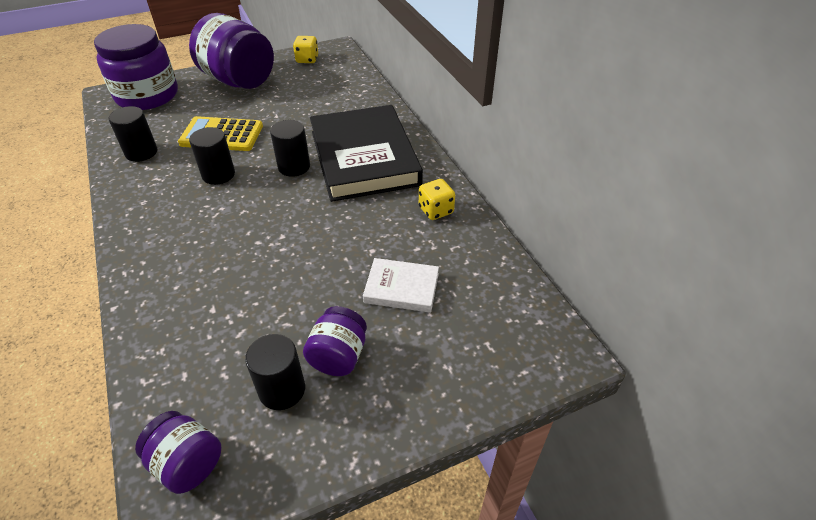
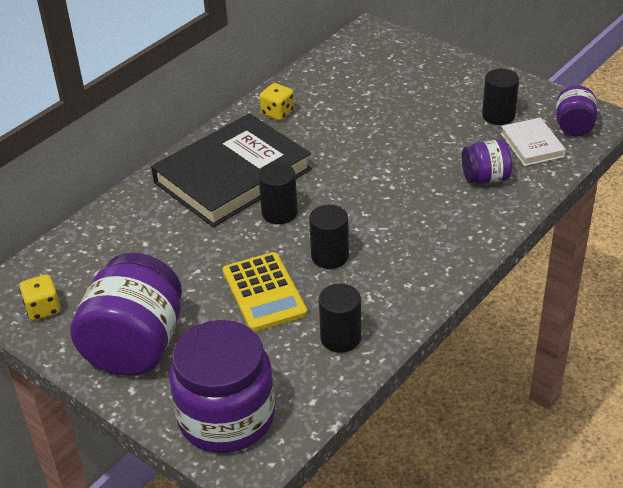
camera: 115 degrees left, 5 degrees down
(338, 356) = (454, 105): purple jar -> purple jar (485, 178)
(401, 288) = (375, 101): white book -> white book (532, 145)

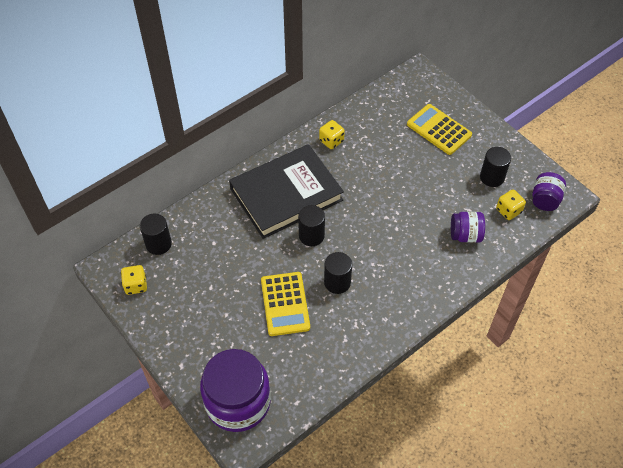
camera: 10 degrees right, 15 degrees up
(135, 346) = (190, 330): purple jar -> none
(340, 338) = (327, 354): black cylinder -> black cylinder (158, 244)
(414, 81) = (439, 130): none -> yellow calculator
(532, 145) = (508, 211): white book -> yellow dice

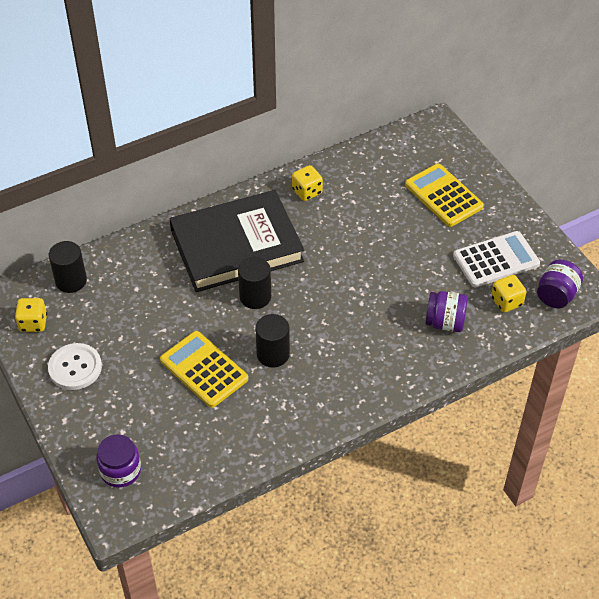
camera: 10 degrees right, 5 degrees down
(179, 319) = (75, 368): none -> white button
(238, 402) = (120, 471): purple jar -> purple jar, size x0.52
(285, 304) = (204, 369): yellow calculator -> yellow calculator turned 135 degrees clockwise
(492, 177) = (496, 260): black cylinder -> white calculator

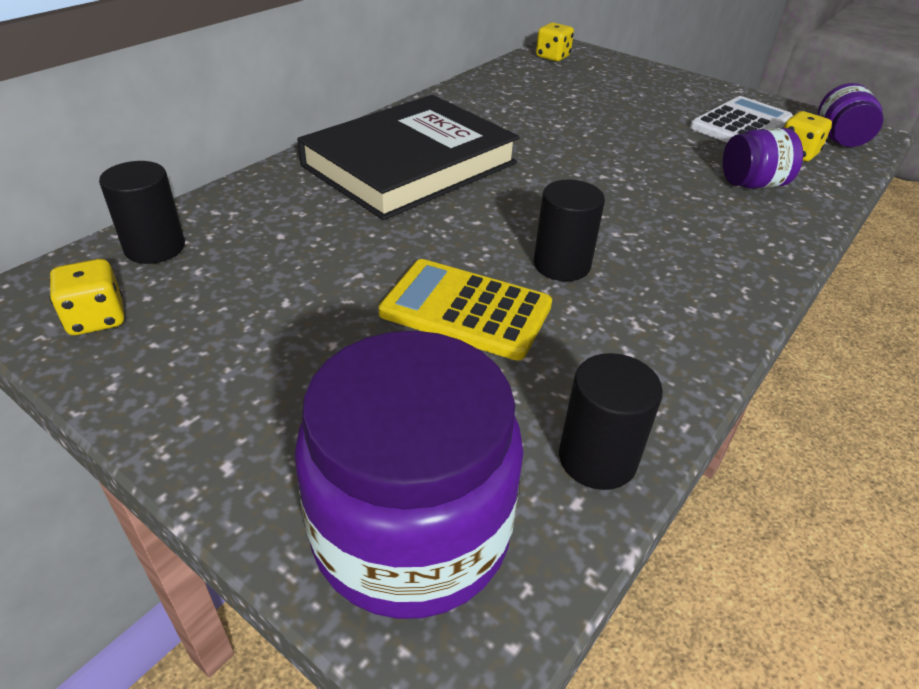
camera: 25 degrees left, 10 degrees down
(75, 368) = (214, 366): white button -> none
(120, 471) = (411, 531): purple jar -> purple jar, size x1.93
(255, 297) = (479, 208): black cylinder -> black cylinder (597, 459)
(307, 192) = (464, 107): yellow dice -> yellow dice (552, 57)
(443, 196) = (626, 88): yellow calculator -> none

